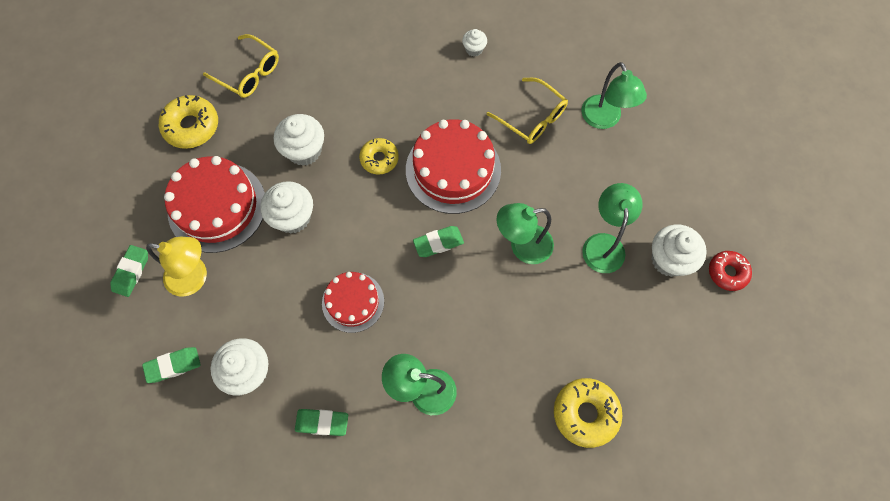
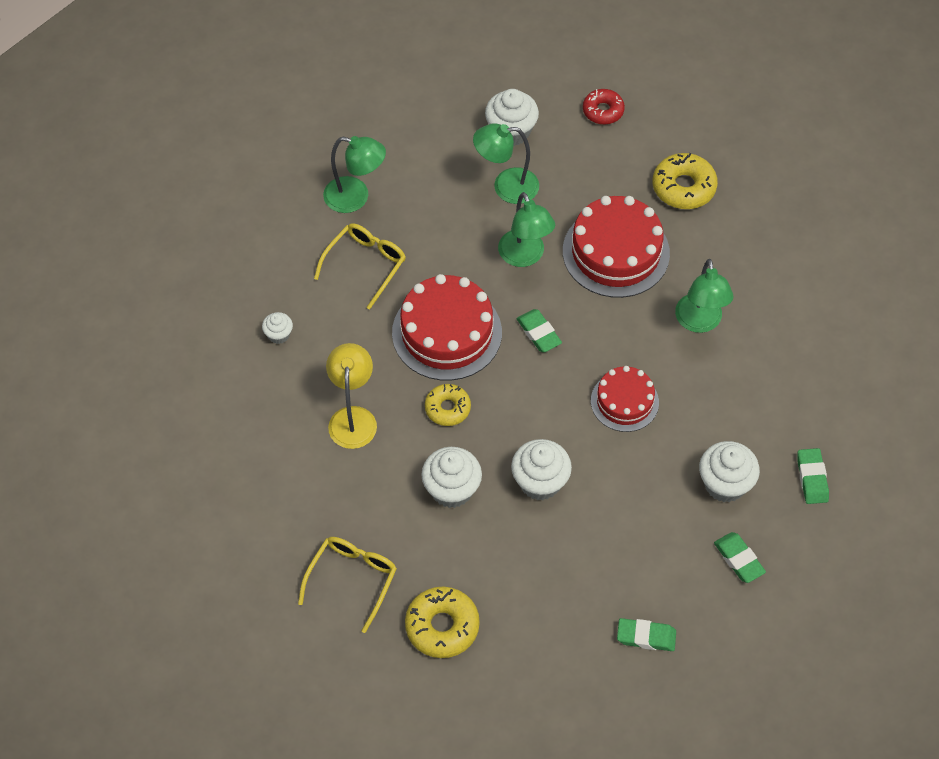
camera: 100 degrees left, 10 degrees down
(195, 277) = (636, 566): yellow lamp -> yellow lamp (353, 418)
(217, 207) = (544, 566): red cake -> red cake (616, 252)
(322, 422) = (756, 404): green eraser -> green eraser (812, 478)
(604, 119) = (355, 197): green lamp -> green lamp turned 45 degrees clockwise
(727, 272) = (514, 85): red donut -> red donut (603, 111)

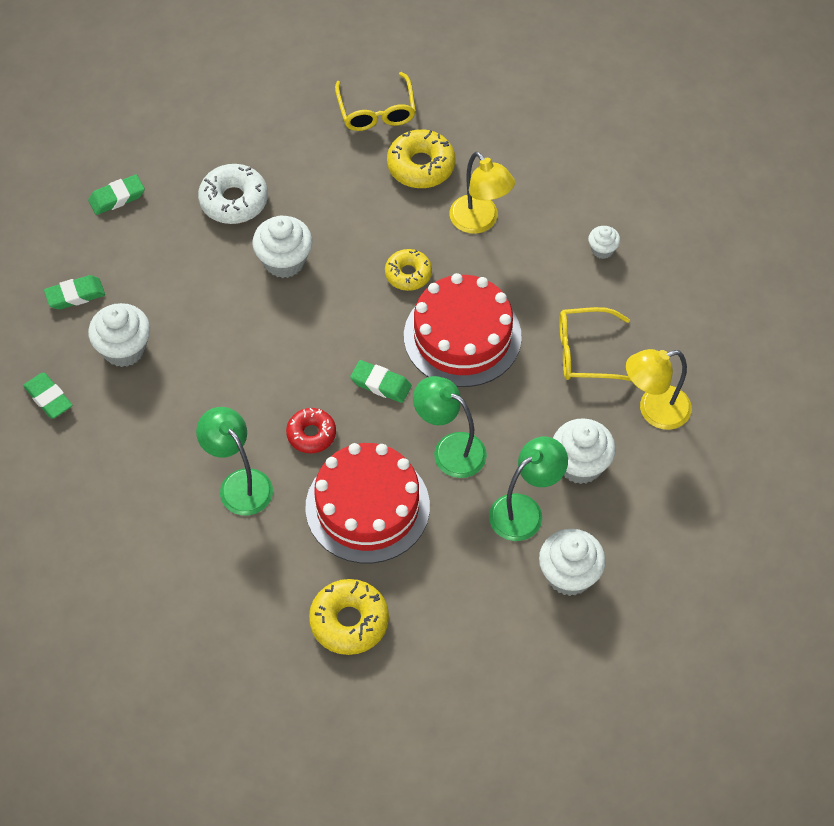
camera: 145 degrees right, 0 degrees up
(355, 197) = (654, 411): green lamp -> yellow lamp
(365, 265) = (586, 352): yellow glasses -> yellow glasses turned 90 degrees clockwise
(442, 626) = (282, 119): yellow donut -> yellow donut (421, 166)
(452, 489) = (352, 215): white cupcake -> white cupcake (580, 465)
(543, 567) = (234, 200): none -> white donut
(603, 111) = (496, 661): red donut -> red donut (311, 434)
(624, 401) = (259, 368): red cake -> none
(739, 559) = (75, 295): green eraser -> green eraser turned 45 degrees counterclockwise

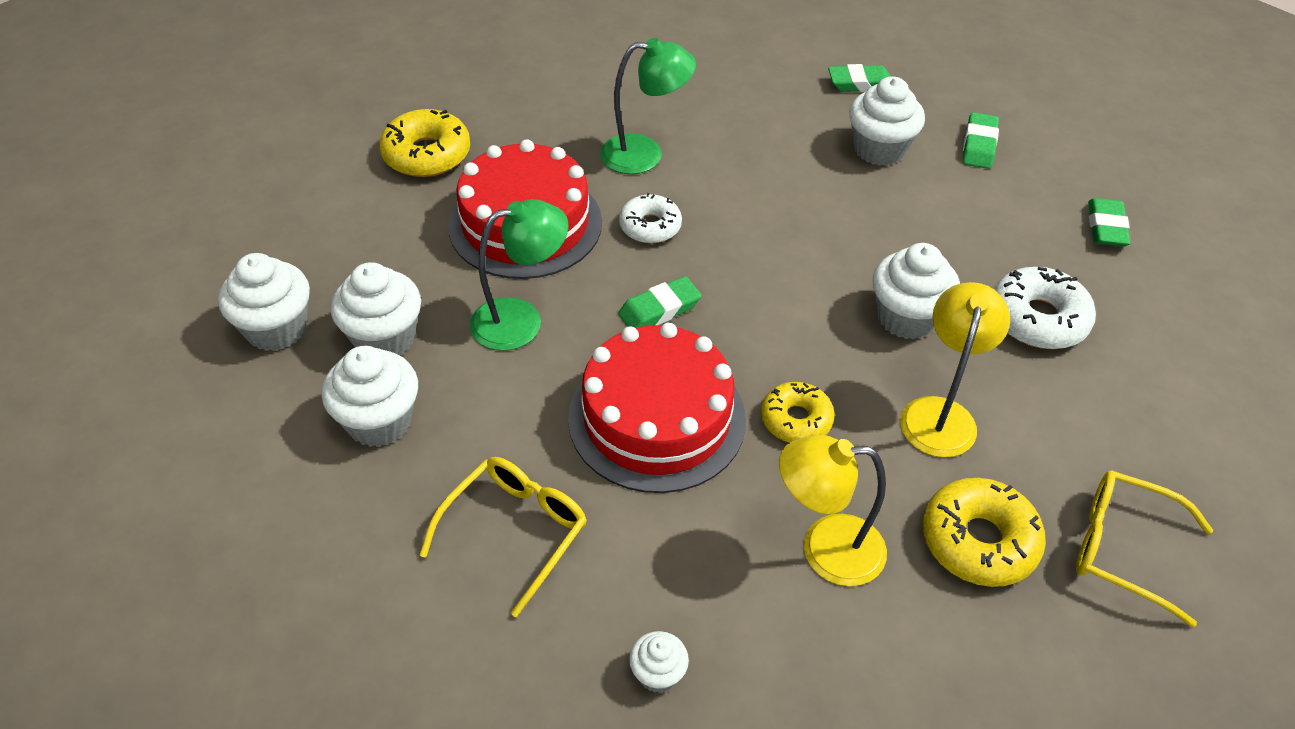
camera: 125 degrees right, 10 degrees down
(311, 434) = (650, 226): red donut -> white donut
(525, 510) = (384, 338): green lamp -> white cupcake
(654, 411) = (362, 548): yellow lamp -> yellow lamp (940, 414)

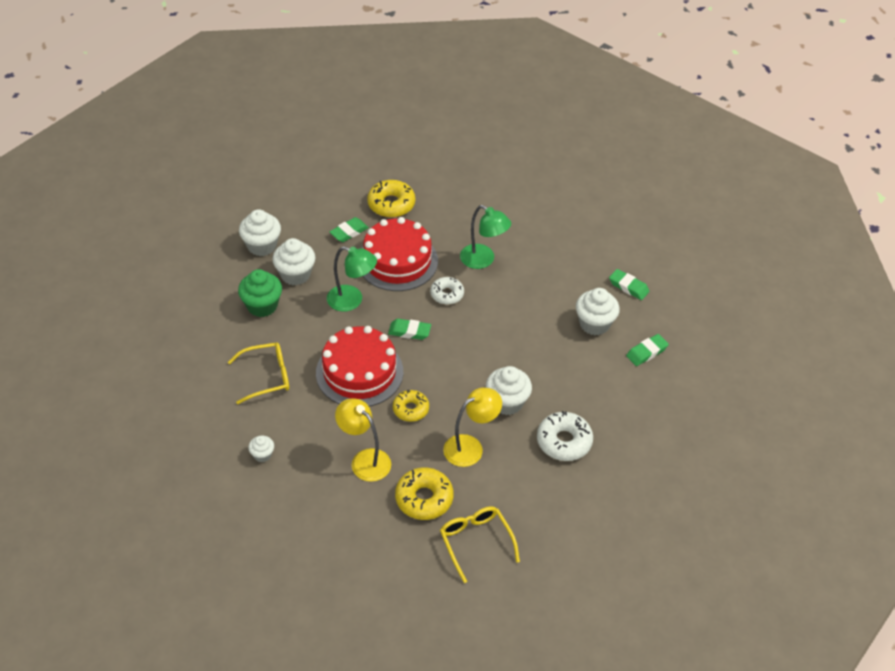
camera: 40 degrees right, 0 degrees up
(379, 421) = (262, 306): white cupcake -> green cupcake
(1106, 227) = (654, 427): green eraser -> green eraser (349, 232)

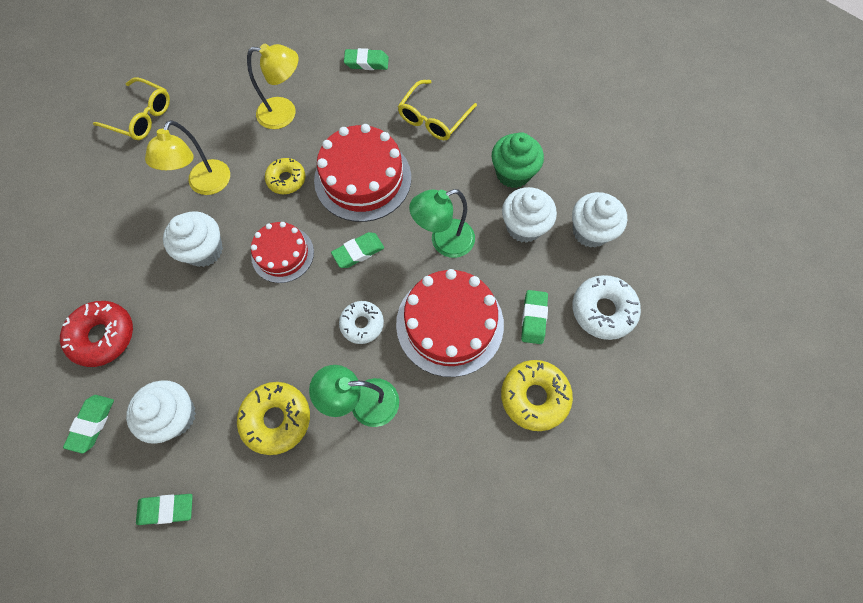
camera: 140 degrees right, 20 degrees up
(262, 455) = (366, 63): white cupcake -> green eraser
(424, 498) = (210, 119): yellow donut -> yellow donut (276, 419)
(458, 364) = (282, 254): none -> red cake
(564, 441) = (122, 251): white donut -> white donut (603, 310)
(611, 395) = (103, 336): none -> red donut

